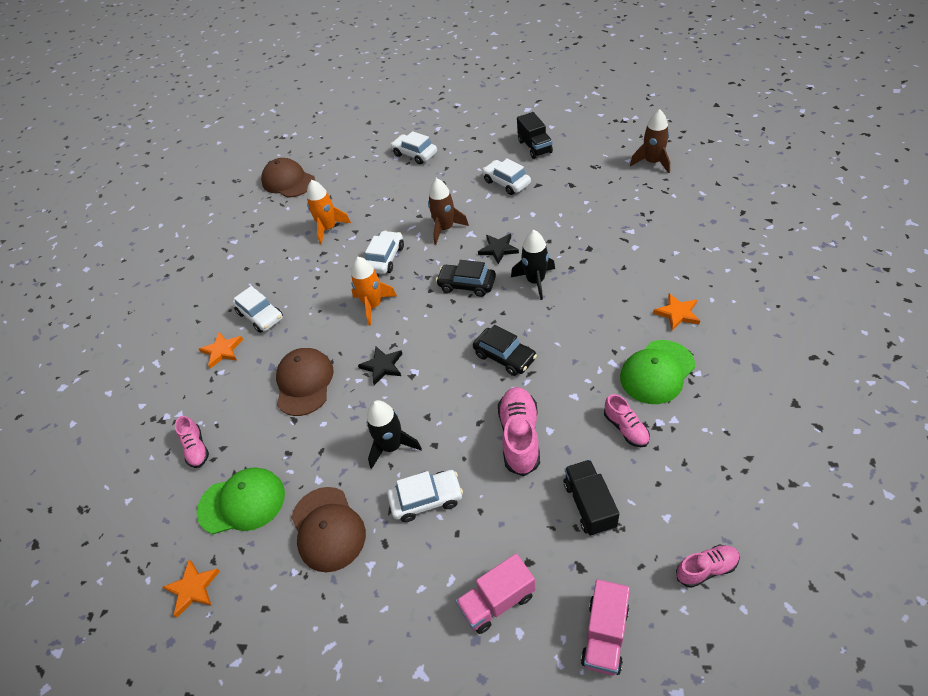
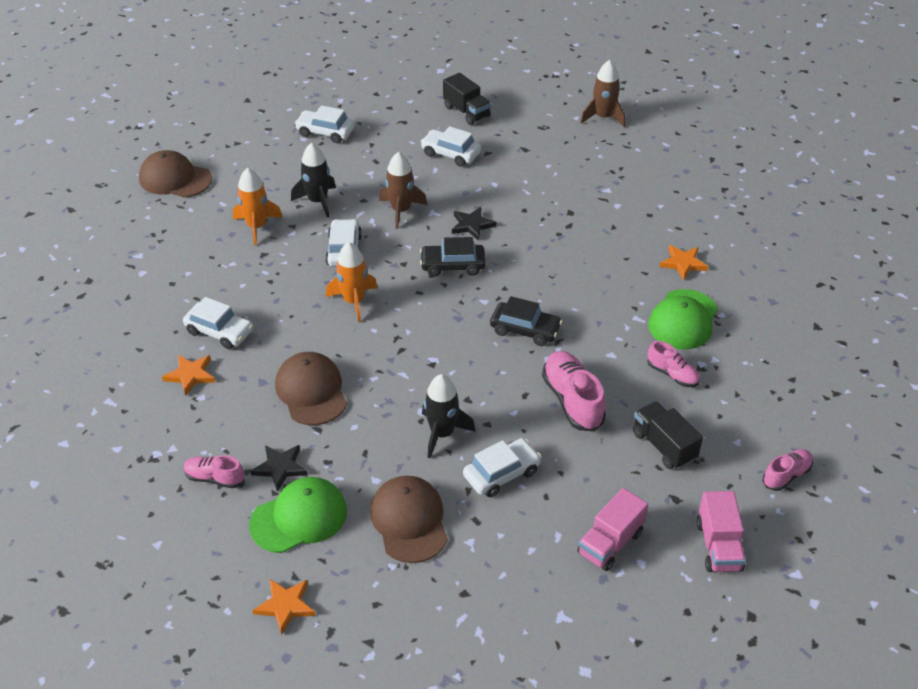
camera: 25 degrees left, 5 degrees down
(196, 449) = (214, 478): pink shoe -> pink shoe turned 150 degrees clockwise
(328, 529) = (409, 521): brown cap -> brown cap turned 150 degrees counterclockwise
(382, 366) = (395, 360): black star -> black star (280, 468)
(535, 281) = (526, 252): black rocket -> black rocket (318, 201)

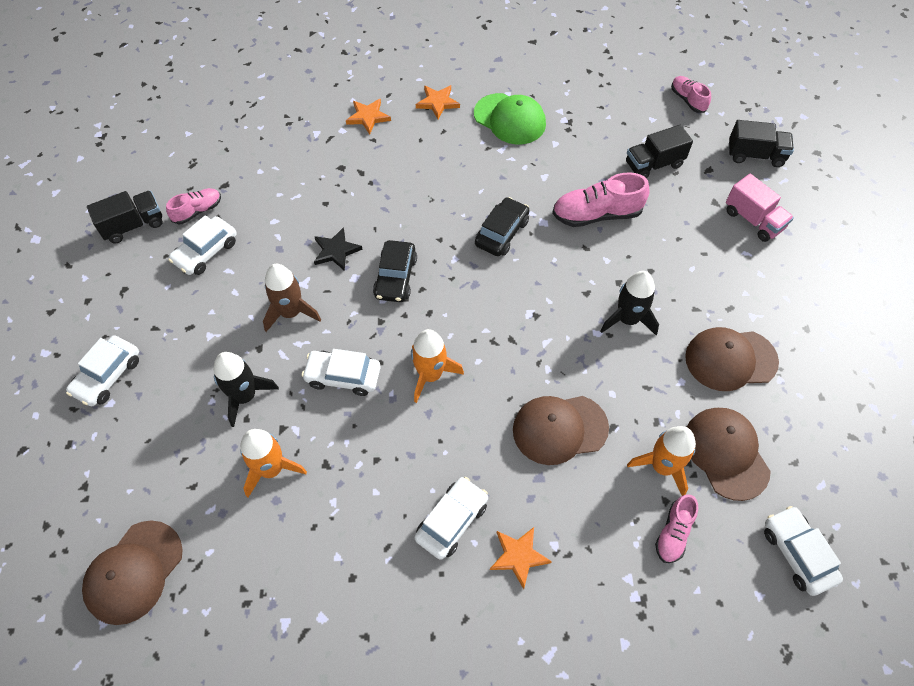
camera: 80 degrees left, 15 degrees up
(280, 468) = (662, 467): black star -> orange rocket
(286, 606) = (828, 472): orange star -> orange star (368, 117)
(299, 517) = (726, 453): green cap -> brown cap
(501, 474) = (678, 281): white car -> white car (797, 553)
(603, 117) = (198, 112): brown rocket -> none
(672, 374) = (574, 141): pink shoe -> pink shoe (198, 211)
(718, 546) = (755, 155): pink truck -> black truck

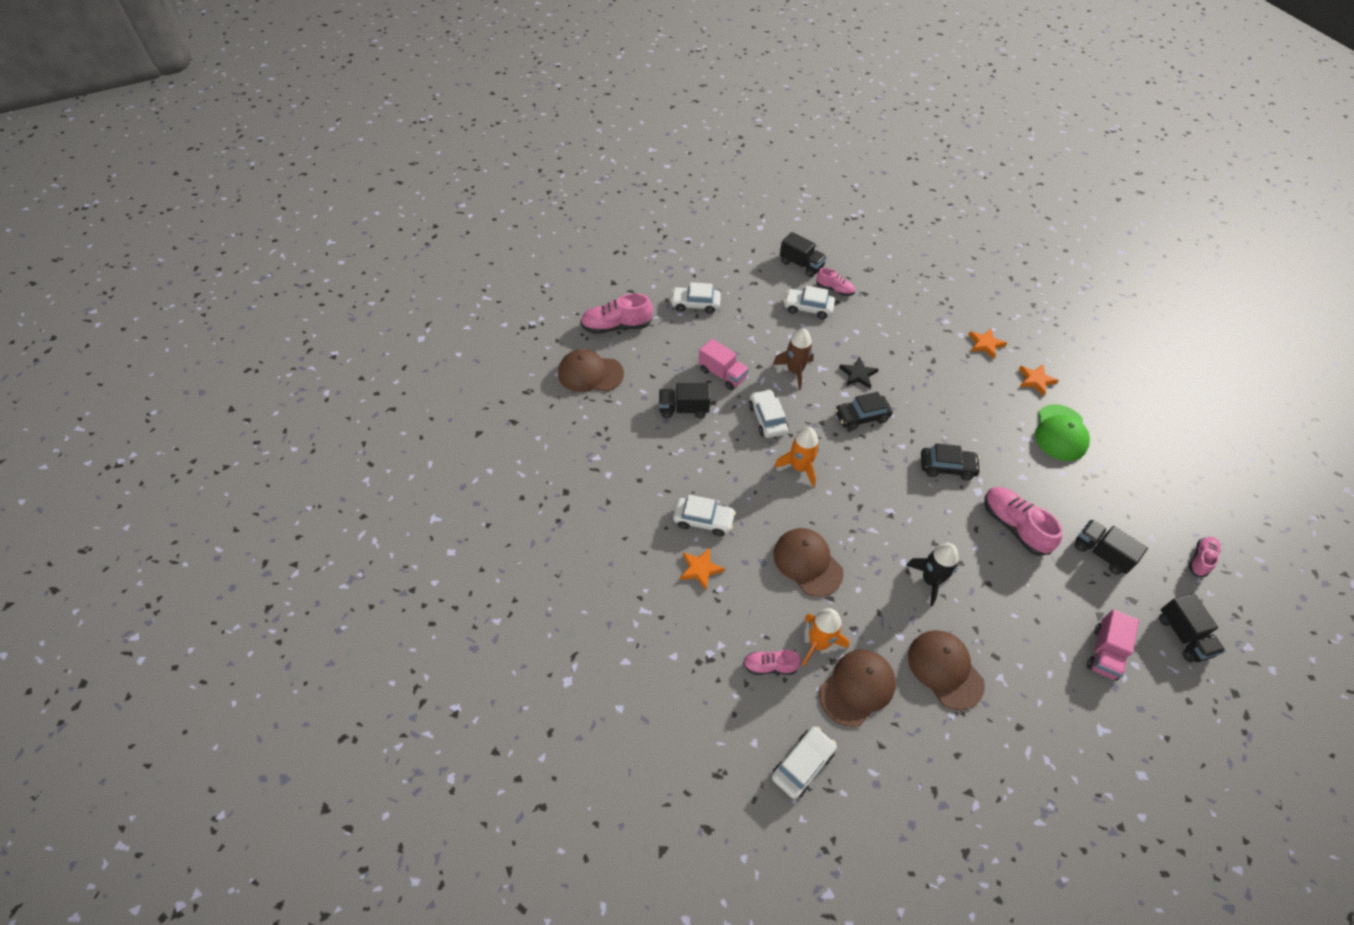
camera: 65 degrees right, 5 degrees down
(72, 498) = (616, 326): none -> pink shoe
(245, 396) = (722, 374): black rocket -> pink truck
(271, 469) = (683, 409): orange rocket -> black truck

